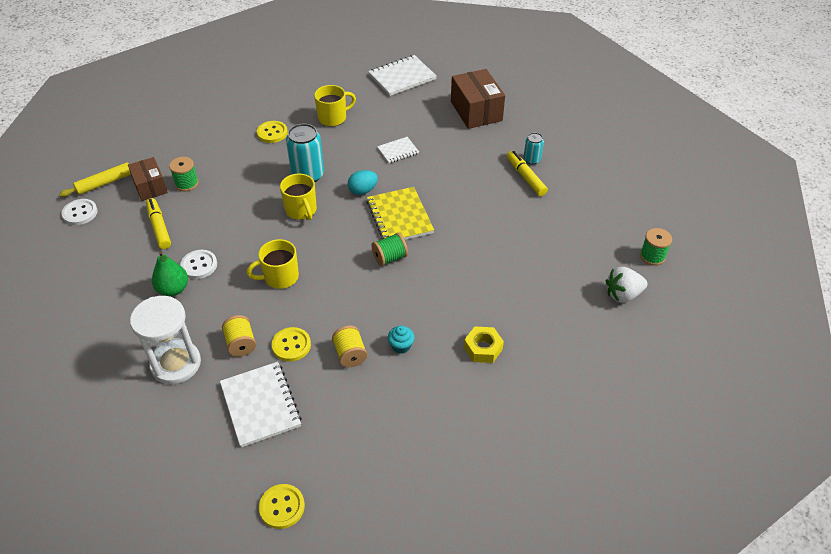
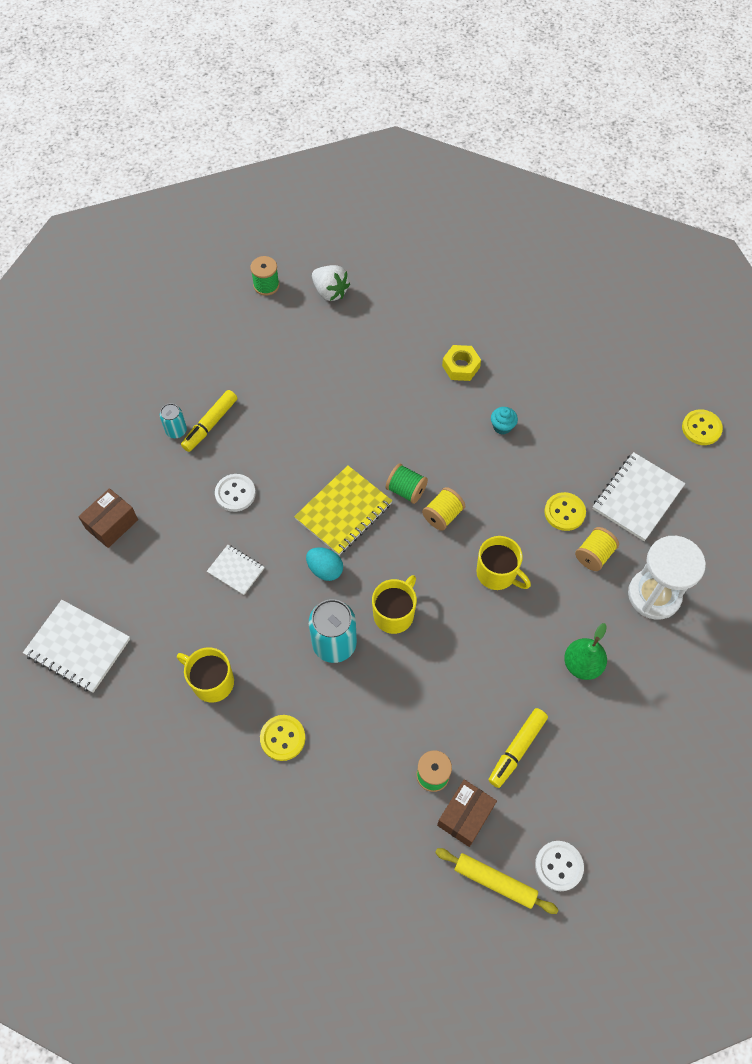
camera: 120 degrees left, 15 degrees up
(199, 265) = (536, 663): white button -> white button (235, 493)
(350, 354) = (539, 460): yellow spool -> yellow spool (443, 515)
(476, 111) = (112, 524): brown box -> brown box, size x0.64

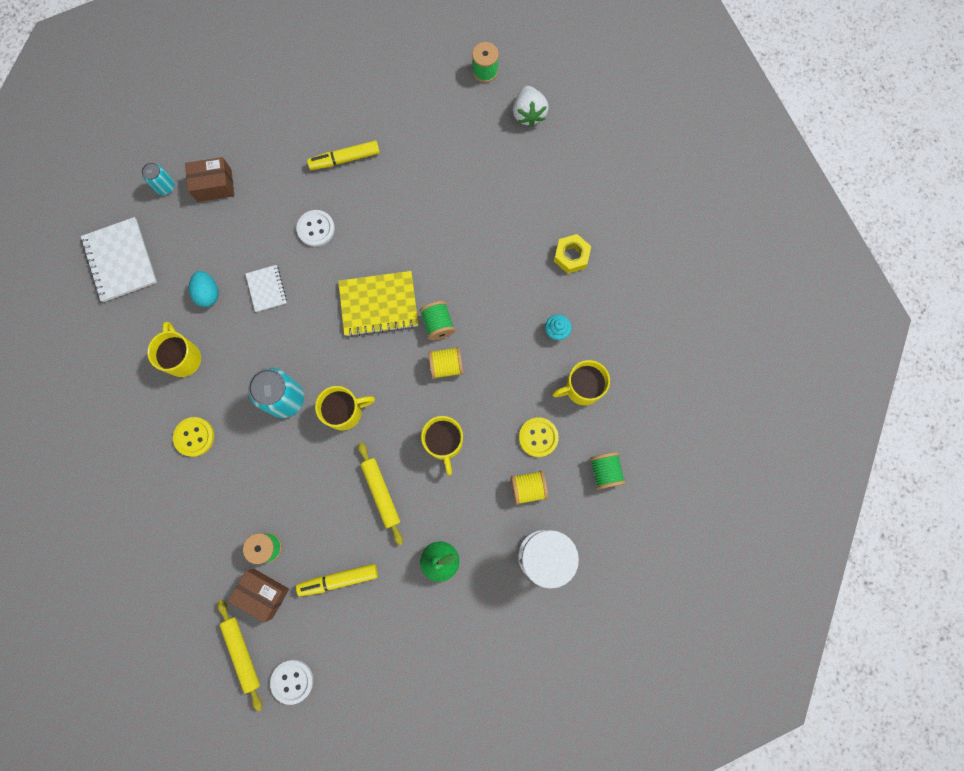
camera: 40 degrees right, 15 degrees up
(176, 430) = (317, 145): turquoise can -> turquoise can (165, 186)
(325, 569) = (327, 338): turquoise egg -> turquoise egg (208, 293)
(465, 816) = (263, 593): brown box -> brown box turned 45 degrees clockwise
(485, 652) = (381, 493): none -> yellow rolling pin
(561, 452) = (582, 388): none -> yellow mug
(637, 497) = (605, 471): white notebook -> green spool
(701, 428) = (712, 458): yellow button -> none

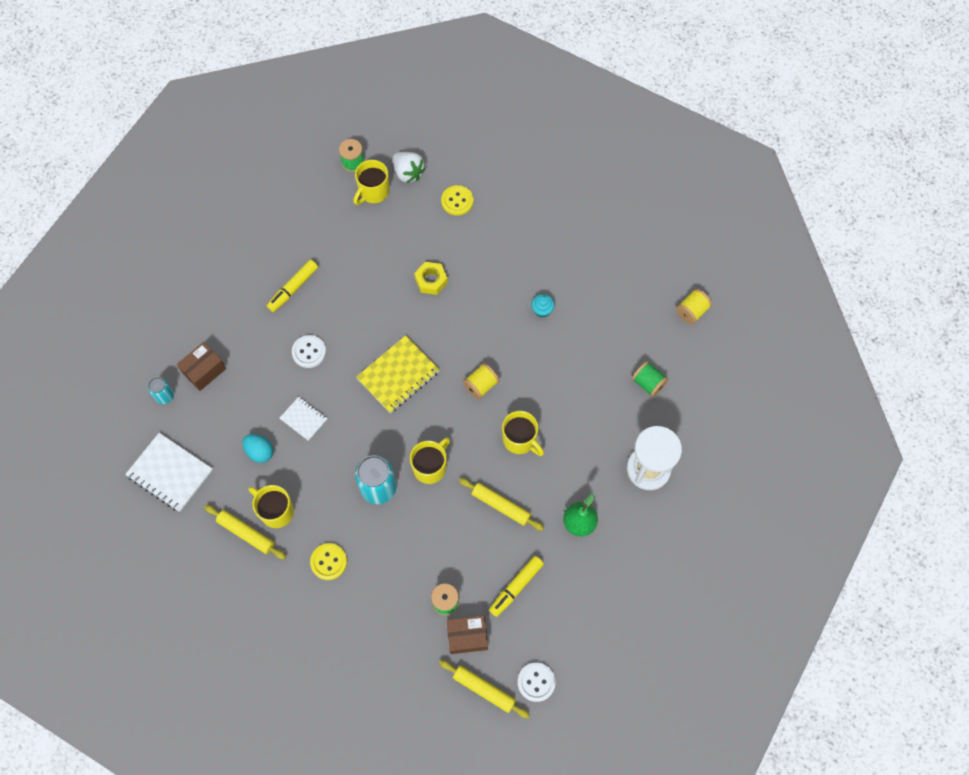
camera: 35 degrees left, 10 degrees down
(144, 360) = (246, 533): none -> yellow rolling pin
(438, 324) = (453, 361): green spool -> none
(528, 488) = (603, 430): yellow spool -> yellow spool (691, 311)
(538, 437) = (584, 391): yellow button -> yellow button (457, 201)
(571, 256) = (513, 252): yellow nut -> yellow nut (431, 280)
(582, 388) = (589, 337): yellow mug -> yellow mug (373, 191)

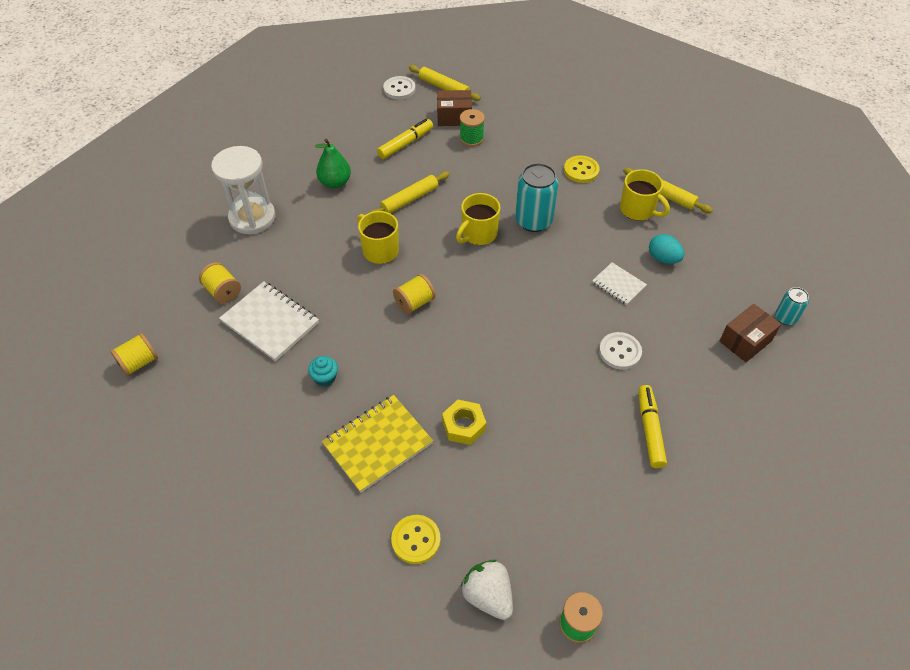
camera: 175 degrees left, 15 degrees down
(170, 473) = (757, 247): white notebook -> white notebook (270, 322)
(293, 288) = (650, 429): yellow marker -> yellow marker turned 45 degrees counterclockwise
(373, 191) = (543, 567): yellow mug -> none
(398, 375) = (510, 319): yellow notebook -> yellow notebook (377, 444)
(501, 506) = (409, 199): yellow rolling pin -> yellow rolling pin turned 75 degrees counterclockwise
(648, 383) = (223, 292): green spool -> yellow spool

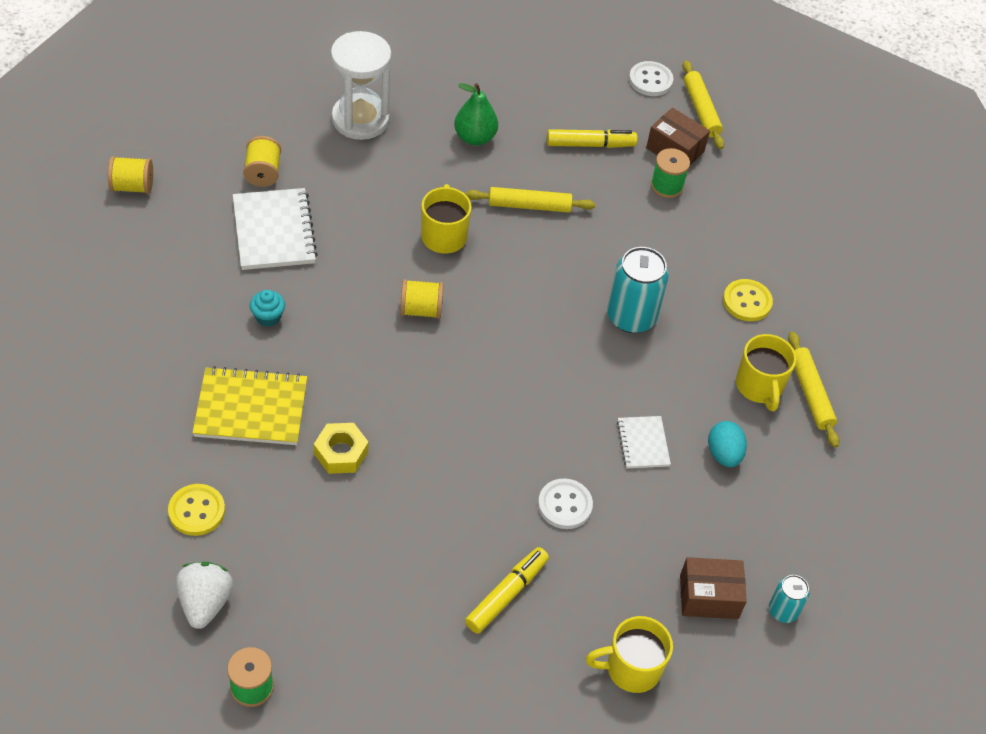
camera: 35 degrees right, 0 degrees up
(478, 234) = (558, 289): yellow mug -> yellow mug (631, 668)

